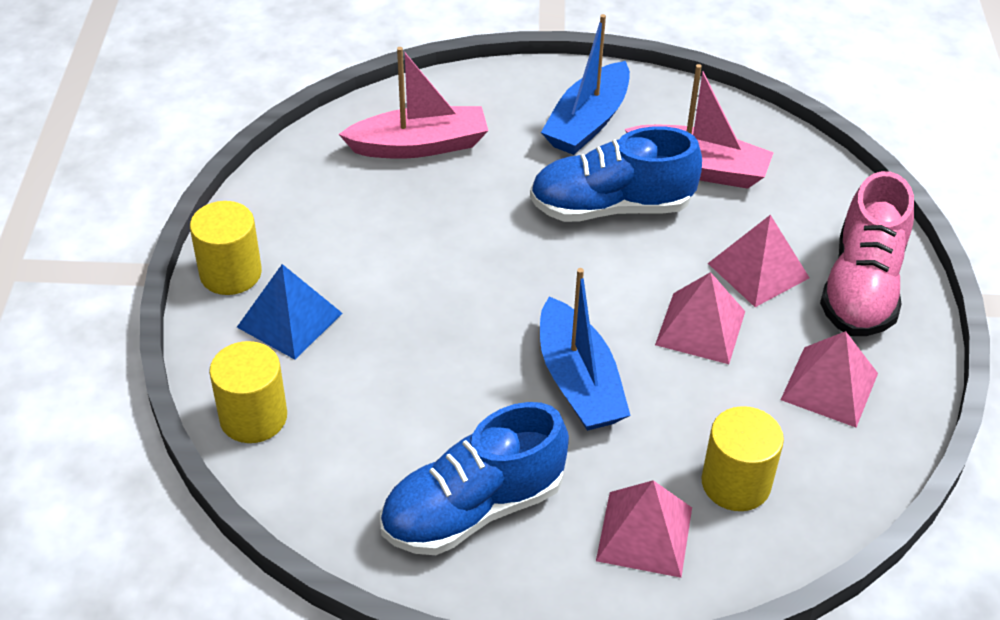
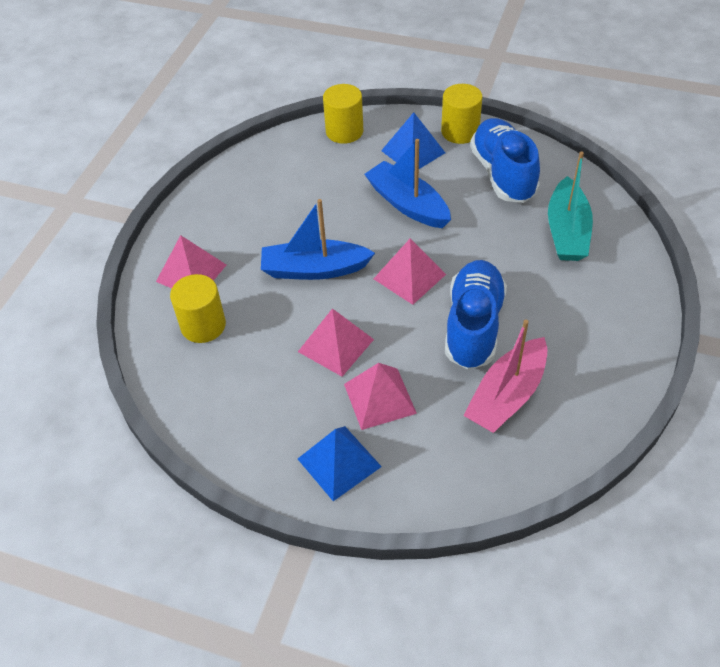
camera: 110 degrees right, 5 degrees up
(419, 145) = (567, 231): pink boat -> turquoise boat
(473, 509) = (243, 205): blue shoe -> blue shoe (503, 174)
(588, 122) = (579, 336): blue boat -> blue boat (407, 204)
(829, 386) = (255, 403): pink pyramid -> pink pyramid (409, 276)
(862, 288) = (339, 462): pink shoe -> blue pyramid

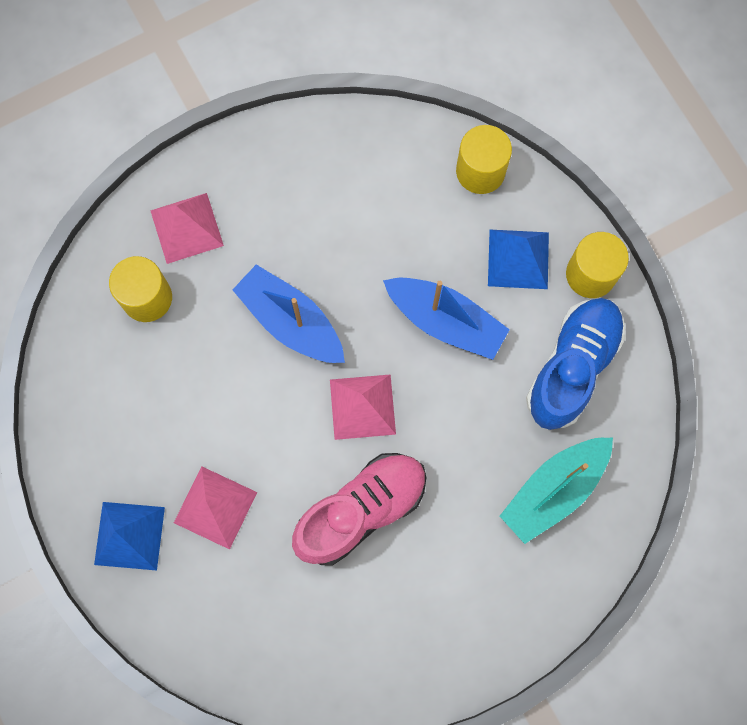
camera: 40 degrees right, 25 degrees up
(336, 345) = (232, 421): pink pyramid -> none
(407, 204) = (445, 321): blue boat -> blue boat turned 120 degrees clockwise
(473, 326) = (361, 510): blue shoe -> pink shoe
(507, 395) = (315, 603): pink boat -> none

